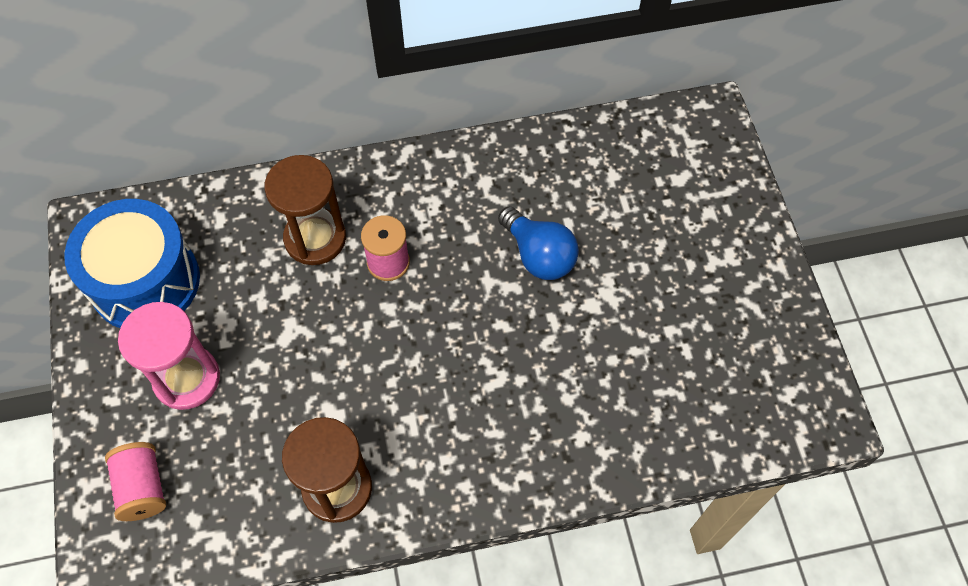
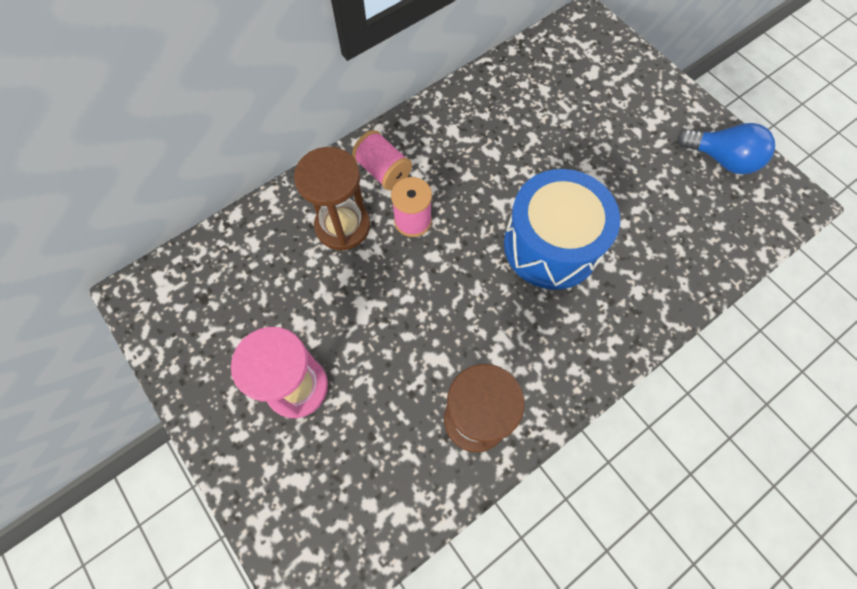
camera: 25 degrees left, 5 degrees up
(142, 487) = (309, 499): pink spool -> pink spool (383, 171)
(145, 281) = (215, 321): blue drum -> blue drum (551, 245)
(539, 255) = (525, 168): blue light bulb -> blue light bulb (721, 159)

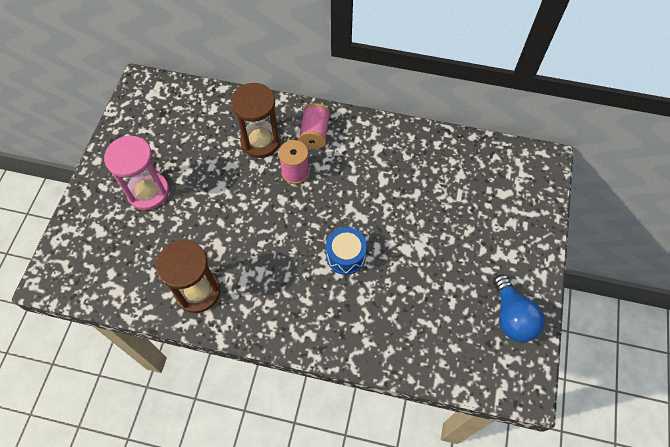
camera: 50 degrees right, 5 degrees down
(551, 245) = (346, 256): blue drum -> blue drum, size x0.53

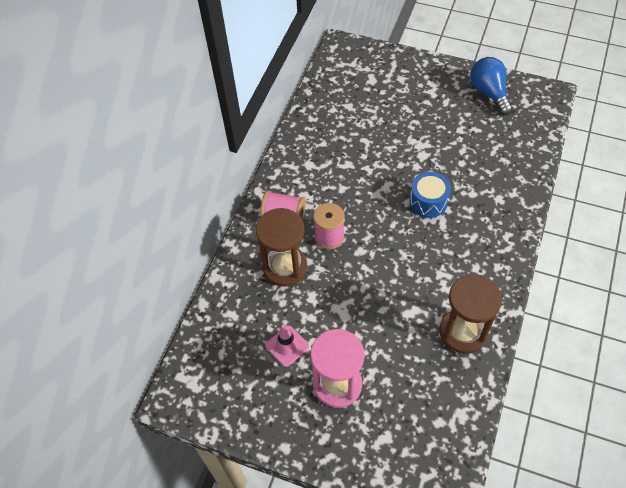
camera: 80 degrees left, 5 degrees down
(184, 152) = (287, 346): none -> pink traffic cone
(512, 317) = (489, 93): blue light bulb -> blue light bulb turned 105 degrees counterclockwise

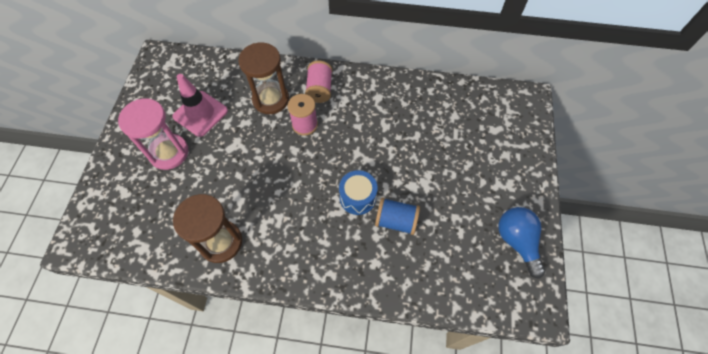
camera: 75 degrees right, 5 degrees up
(287, 346) = (200, 114): pink traffic cone -> pink traffic cone, size x1.57
(458, 175) = (396, 221): none -> blue spool
(489, 93) = (517, 241): blue light bulb -> blue light bulb turned 75 degrees counterclockwise

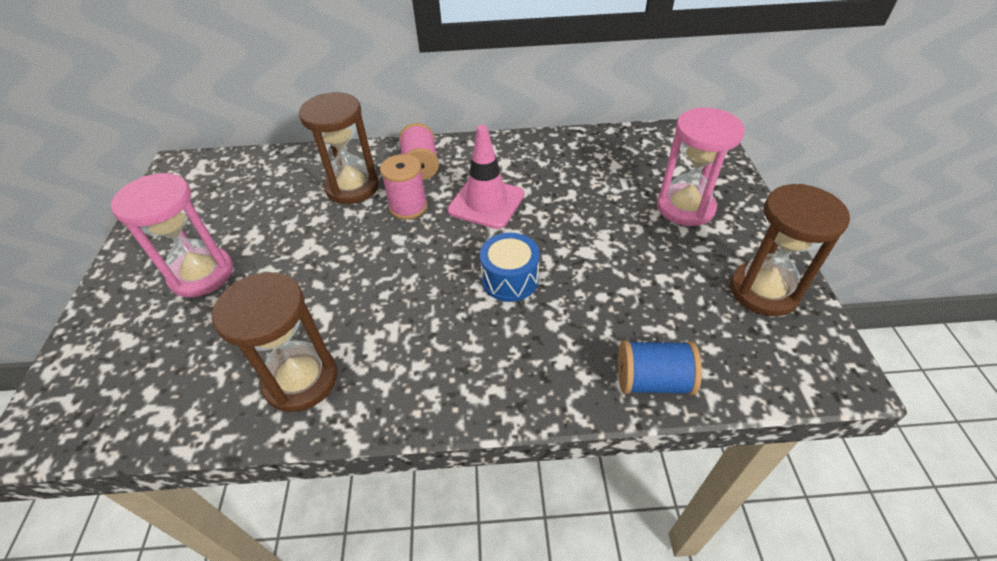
camera: 10 degrees left, 15 degrees down
(200, 114) = (248, 219): pink traffic cone -> pink traffic cone (486, 203)
(396, 221) = (577, 298): blue spool -> blue spool (653, 381)
(490, 163) = (685, 207): none -> pink hourglass
(517, 241) = (763, 291): blue light bulb -> brown hourglass

